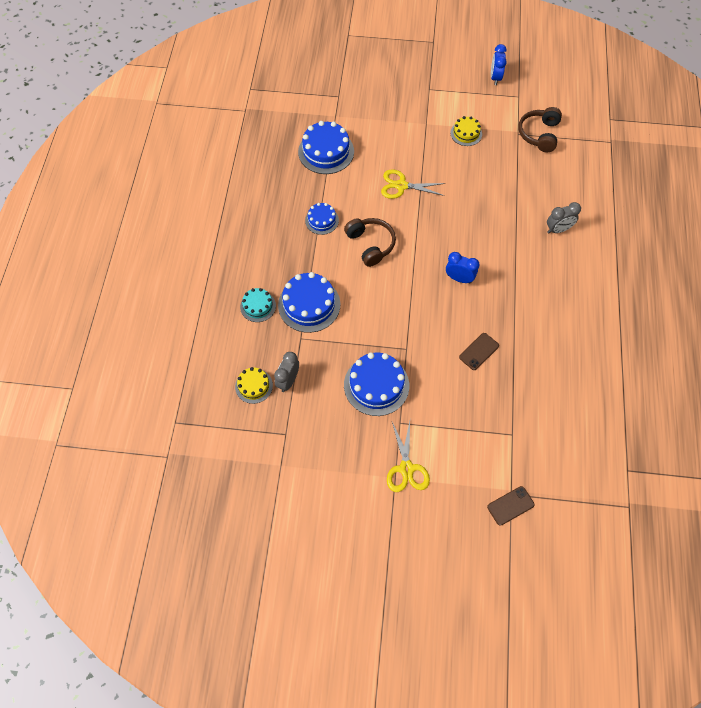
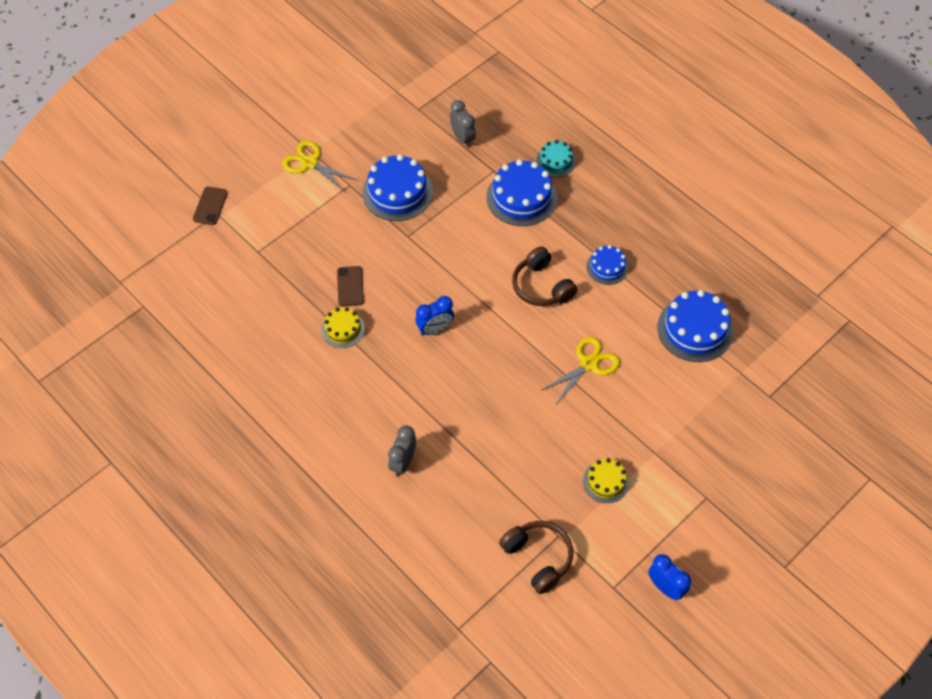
camera: 130 degrees right, 5 degrees down
(254, 386) = (481, 114): yellow cake -> yellow cake (343, 329)
(370, 244) = (541, 286): brown headphones -> brown headphones turned 45 degrees clockwise

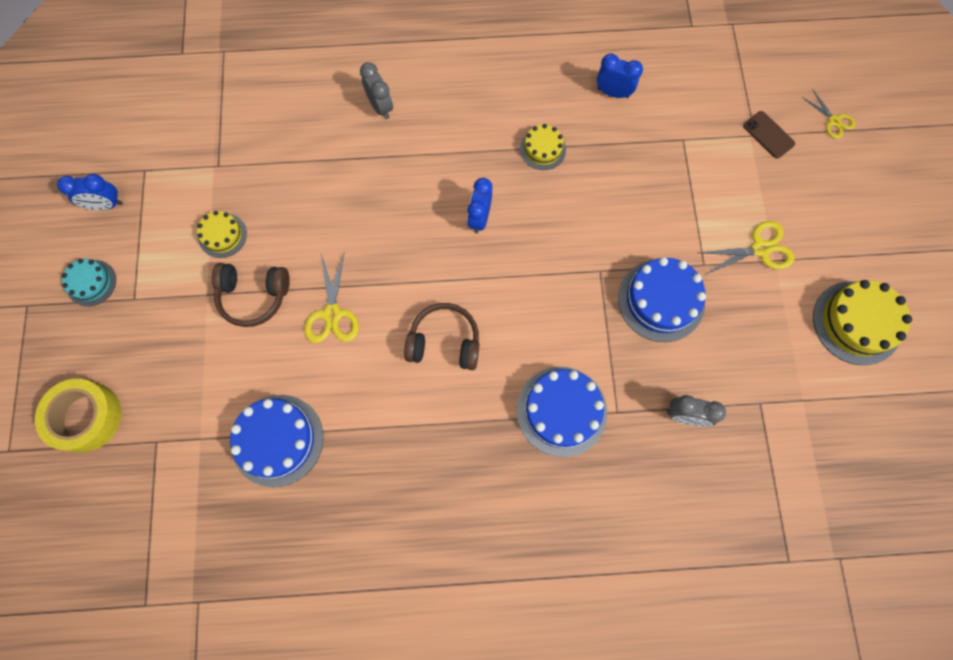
camera: 130 degrees right, 15 degrees up
(165, 176) = (833, 121): none -> yellow scissors
(253, 317) = (613, 93): none -> blue clock
(319, 92) = (856, 322): none -> yellow cake
(350, 286) = (583, 184): brown phone -> none
(538, 558) = (217, 138): brown headphones -> brown headphones (254, 296)
(555, 161) = (580, 485): turquoise cake -> turquoise cake (91, 283)
(607, 267) = (412, 421): blue cake -> none
(802, 451) = (86, 417): none -> yellow tape

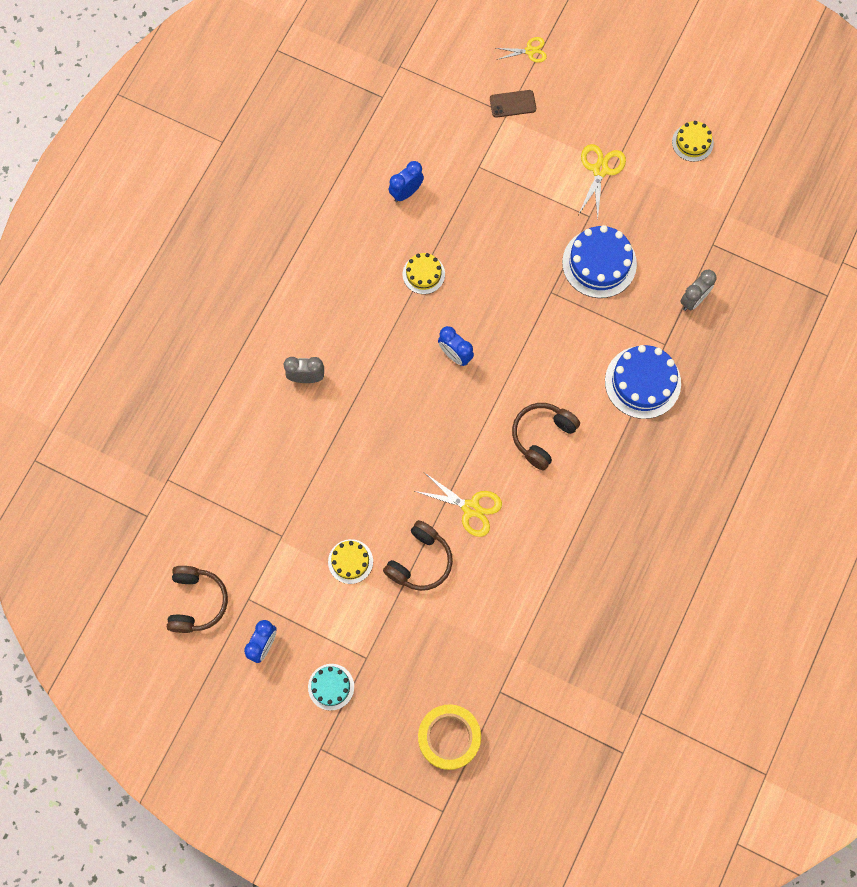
camera: 60 degrees left, 0 degrees up
(121, 131) = (197, 602): none -> brown headphones
(277, 440) = (550, 598): blue cake -> none
(856, 322) = (692, 142): yellow cake -> yellow cake, size x0.57

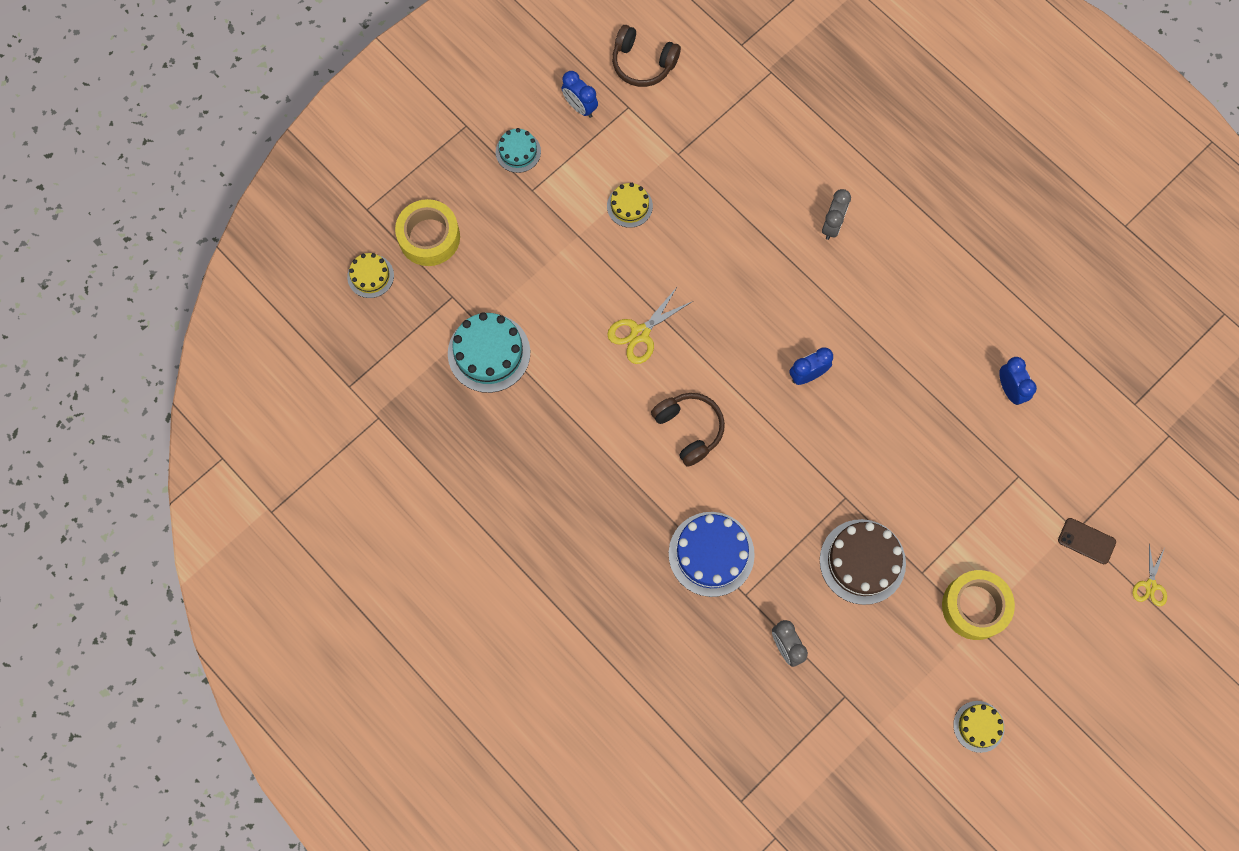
camera: 110 degrees right, 0 degrees up
(420, 561) = (605, 268): brown headphones -> none
(423, 274) = (908, 375): yellow cake -> yellow cake (370, 276)
(512, 104) = (1086, 541): brown phone -> brown phone turned 75 degrees counterclockwise
(541, 636) = (489, 353): none -> turquoise cake
(599, 263) = (862, 561): blue cake -> brown cake
(600, 170) = (975, 607): yellow scissors -> yellow tape

